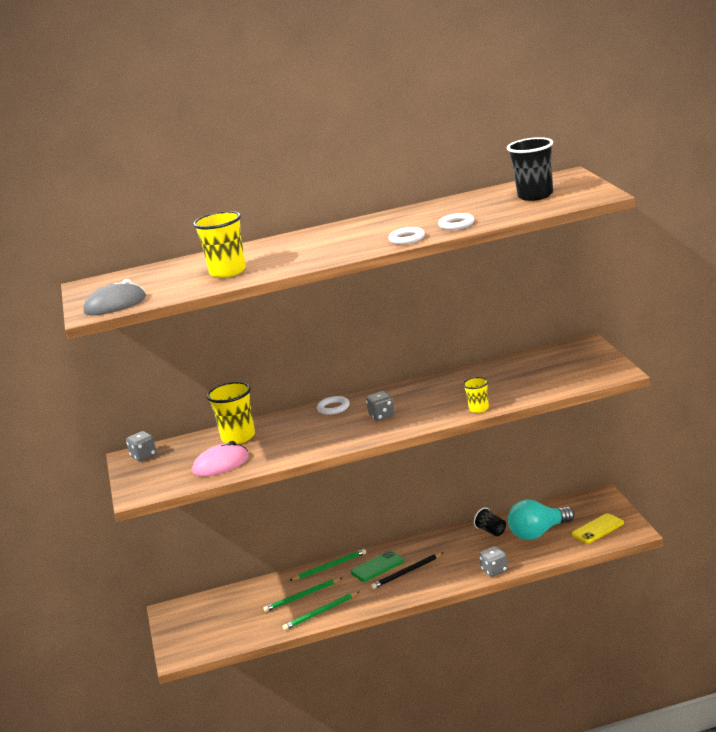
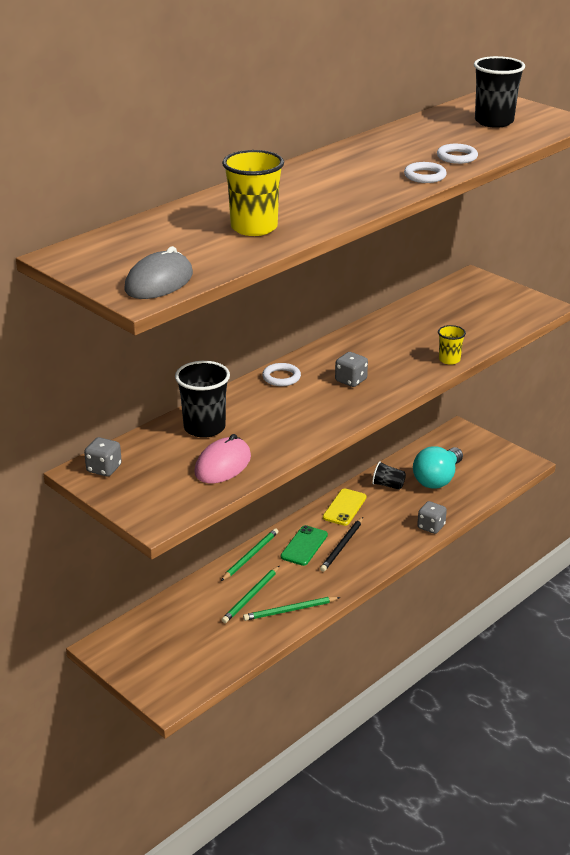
camera: 35 degrees left, 10 degrees up
(238, 437) = (204, 428): yellow cup -> black cup
(320, 613) = (290, 610): green pencil -> green pencil turned 45 degrees clockwise
(598, 529) = (489, 465): yellow phone -> yellow phone (344, 507)

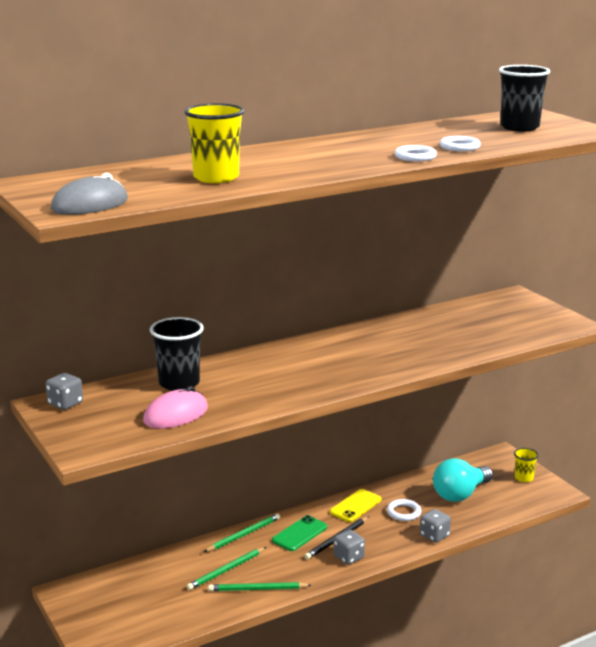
camera: 15 degrees right, 10 degrees down
(281, 377) = (278, 353): white ring -> white ring (403, 512)
(351, 380) = (343, 362): grey dice -> grey dice (348, 557)
(388, 485) = (408, 492): black cup -> none
(449, 360) = (451, 357): yellow cup -> yellow cup (524, 478)

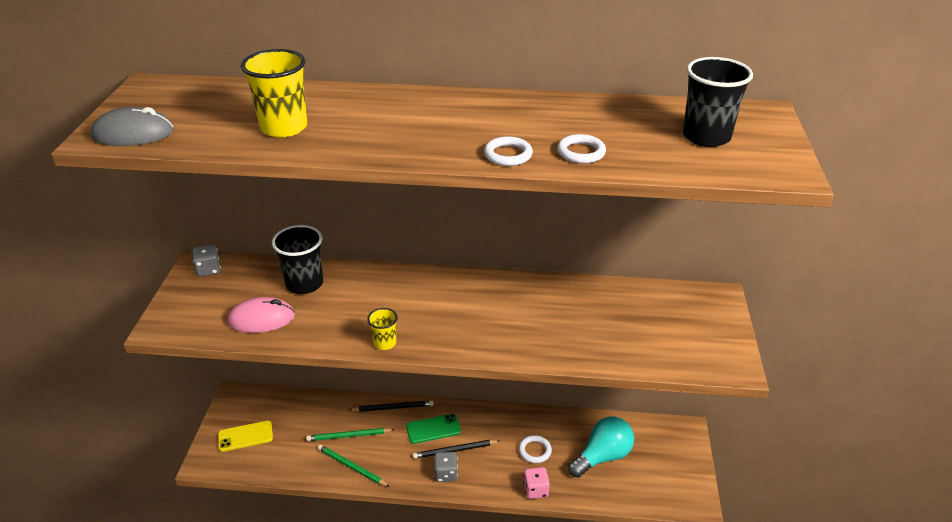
camera: 35 degrees right, 15 degrees up
(244, 535) = (393, 407): green pencil -> black pencil
(355, 506) = (503, 423): yellow phone -> yellow phone (245, 436)
(434, 536) = (535, 490): grey dice -> pink dice
(460, 494) = (602, 456): turquoise light bulb -> turquoise light bulb turned 150 degrees clockwise
(524, 478) = (680, 468): yellow cup -> yellow cup (385, 343)

